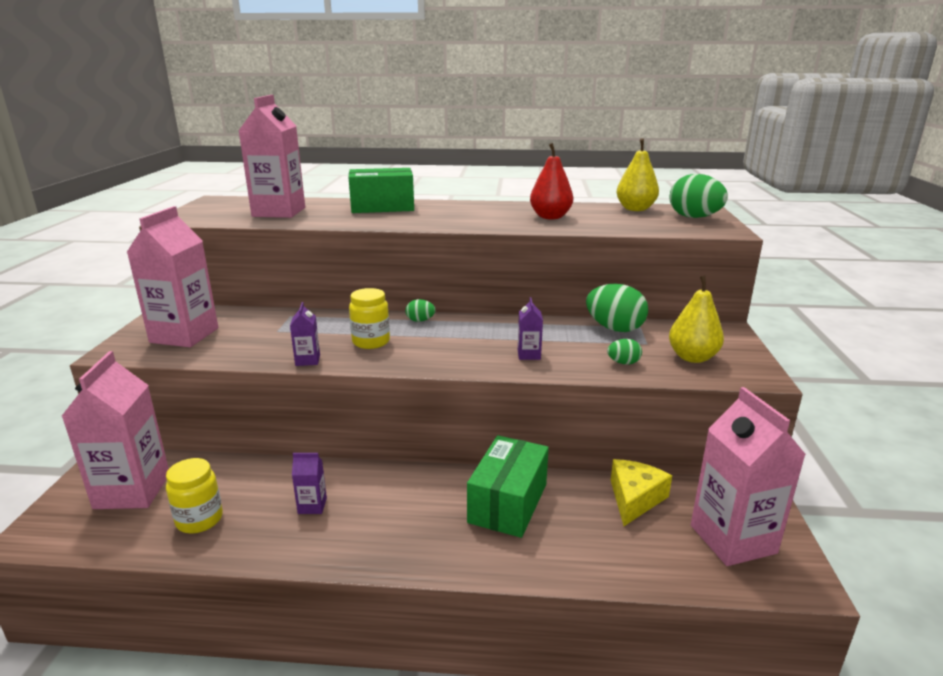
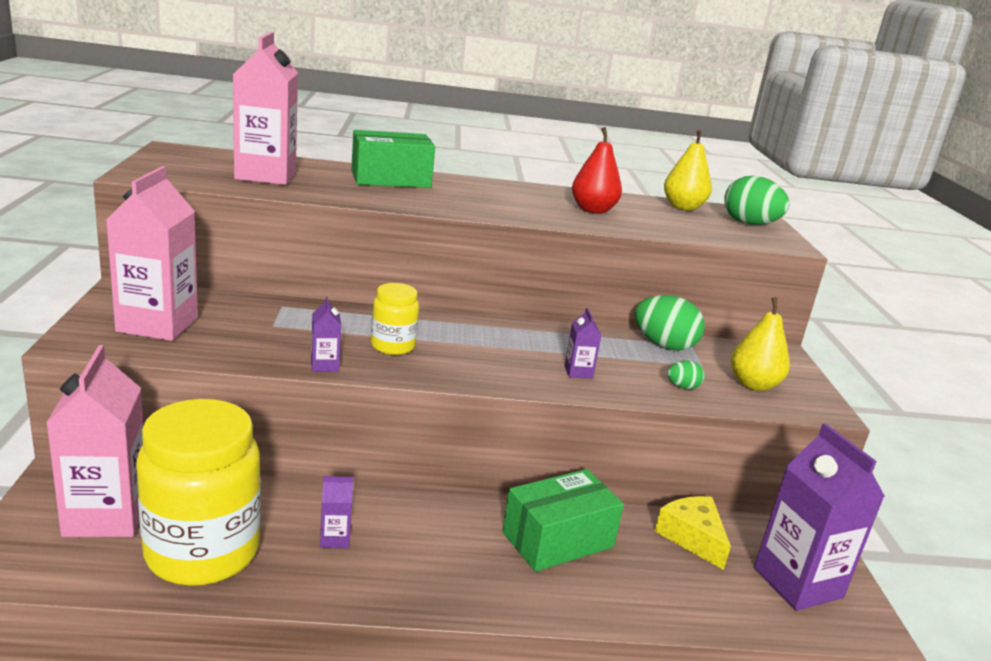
camera: 10 degrees left, 0 degrees up
(199, 520) = (202, 552): yellow jar -> yellow jar, size x2.05
(420, 320) = (442, 322): green egg -> none
(508, 503) = (558, 540): green box -> green box turned 45 degrees clockwise
(634, 498) = (692, 537): yellow cheese -> yellow cheese turned 45 degrees counterclockwise
(732, 539) = (797, 583): pink carton -> purple carton

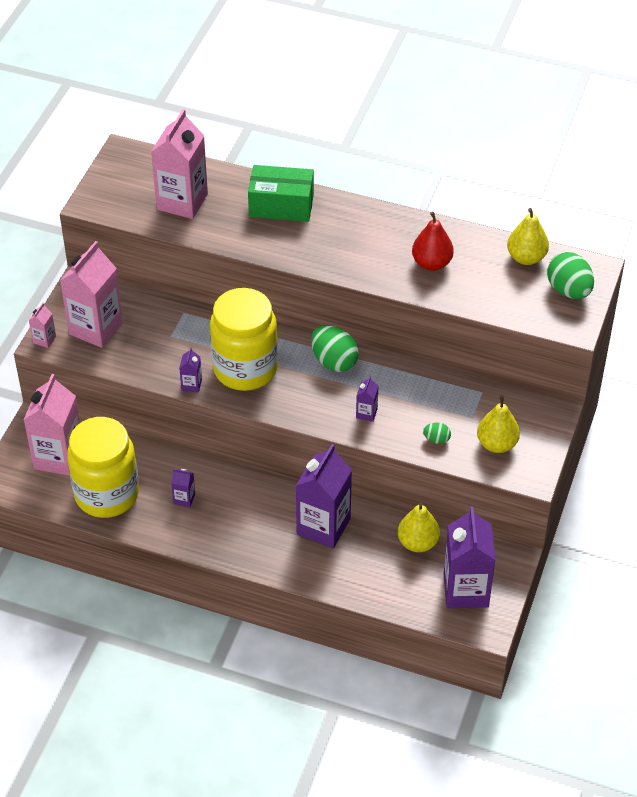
camera: 25 degrees right, 25 degrees up
(75, 339) = (44, 339): none -> pink carton
(392, 346) = (245, 369): yellow jar -> yellow jar, size x2.05
(558, 540) = (323, 526): green box -> purple carton
(664, 345) = (457, 391): green egg -> green egg (334, 361)
(692, 537) = (417, 542): yellow cheese -> yellow pear

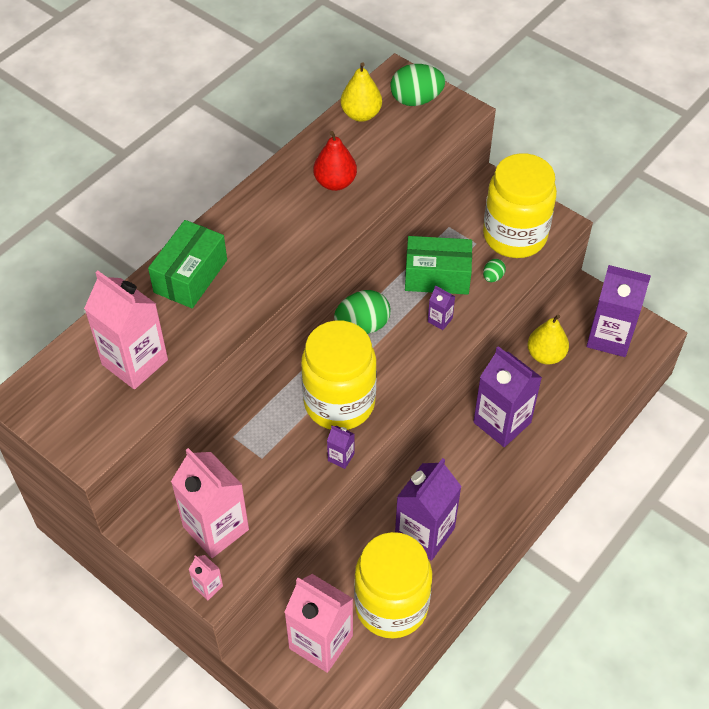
camera: 70 degrees left, 5 degrees up
(184, 499) = (424, 533): purple carton -> purple carton, size x2.31
(416, 398) = (437, 276): none -> green box
(497, 444) = (514, 236): yellow pear -> yellow jar

